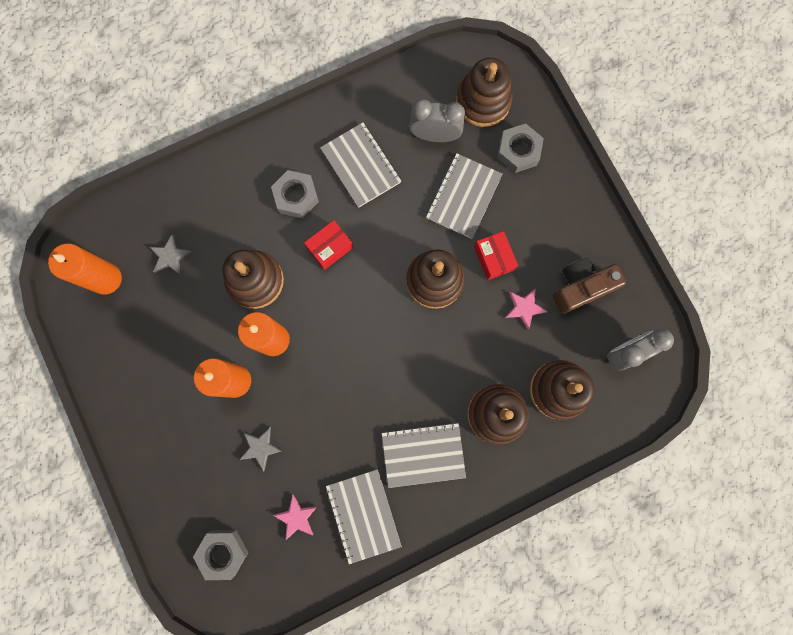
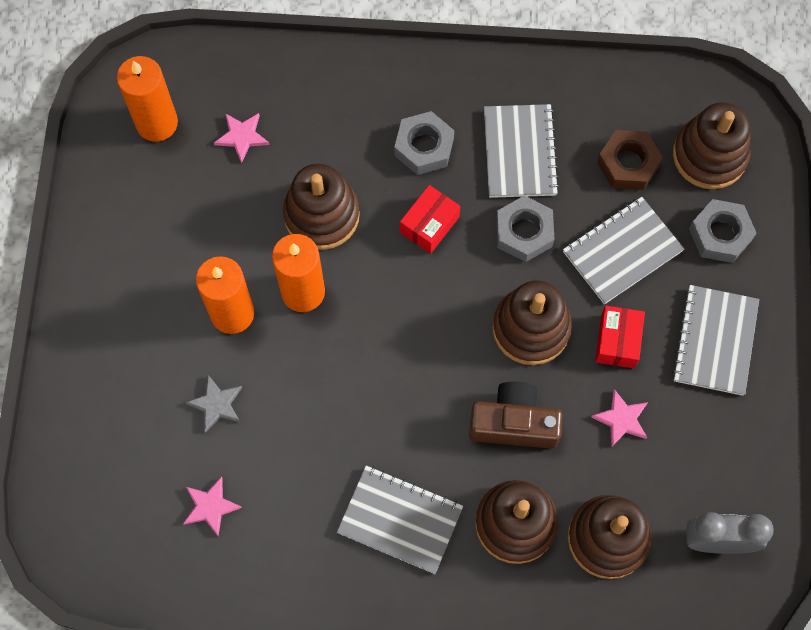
camera: 30 degrees right, 10 degrees down
(170, 256) = (242, 137): grey star -> pink star
(223, 552) = (104, 497): grey nut -> grey nut (524, 232)
(330, 248) = (429, 225): red box -> red box turned 45 degrees counterclockwise
(363, 515) = (288, 549): grey notebook -> grey notebook (714, 341)
(434, 135) = (628, 164): grey clock -> brown nut
(581, 287) = (706, 433): brown camera -> brown camera (514, 423)

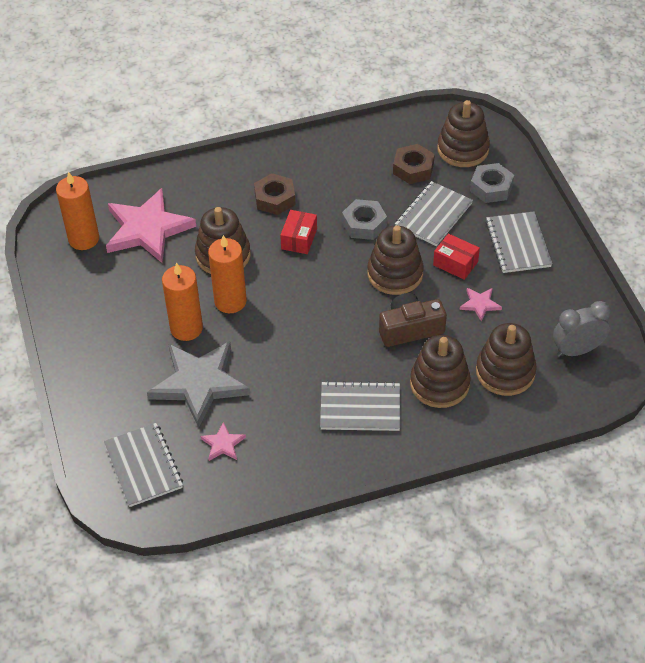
camera: 20 degrees left, 20 degrees down
(216, 404) = (199, 383): grey star -> grey star, size x2.32
(242, 137) = (147, 229): pink star -> pink star, size x2.32
(424, 147) = (275, 199): grey nut -> brown nut
(520, 152) = (340, 183): grey notebook -> grey notebook (143, 466)
(617, 341) = (455, 263): red box -> red box turned 45 degrees counterclockwise

